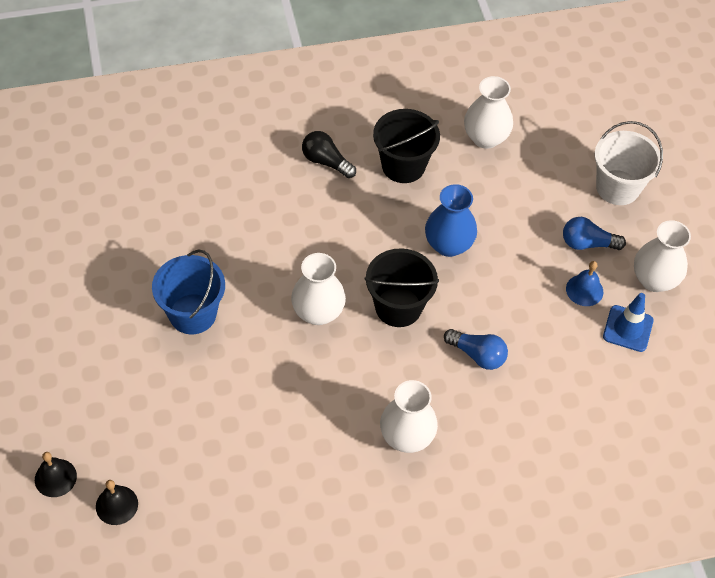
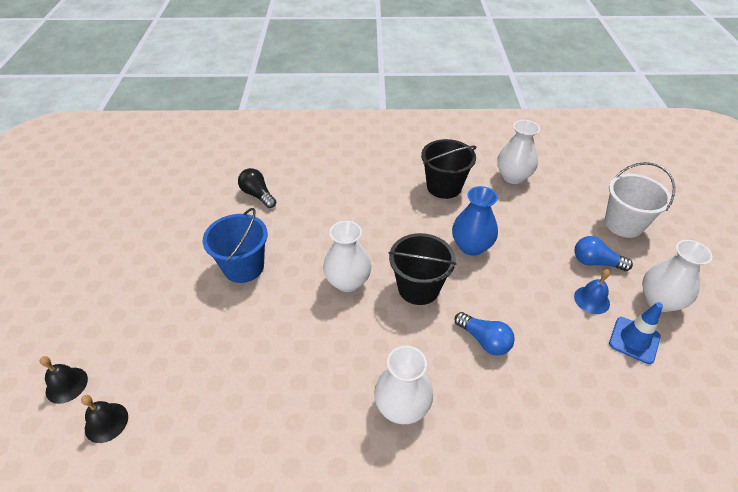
camera: 15 degrees right, 10 degrees down
(326, 162) = (384, 177): black light bulb -> black light bulb (258, 195)

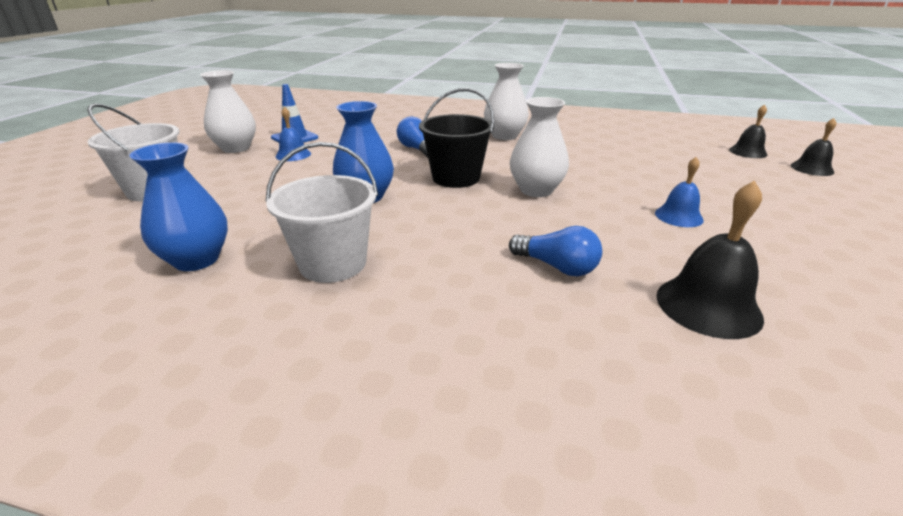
camera: 165 degrees left, 15 degrees down
(243, 267) = (678, 216): blue bucket -> blue bell
(258, 195) = (708, 306): black light bulb -> black bell
(444, 187) = (333, 263): black bucket -> white bucket
(513, 177) = (196, 260): white vase -> blue vase
(595, 262) = (247, 171): blue light bulb -> blue light bulb (557, 267)

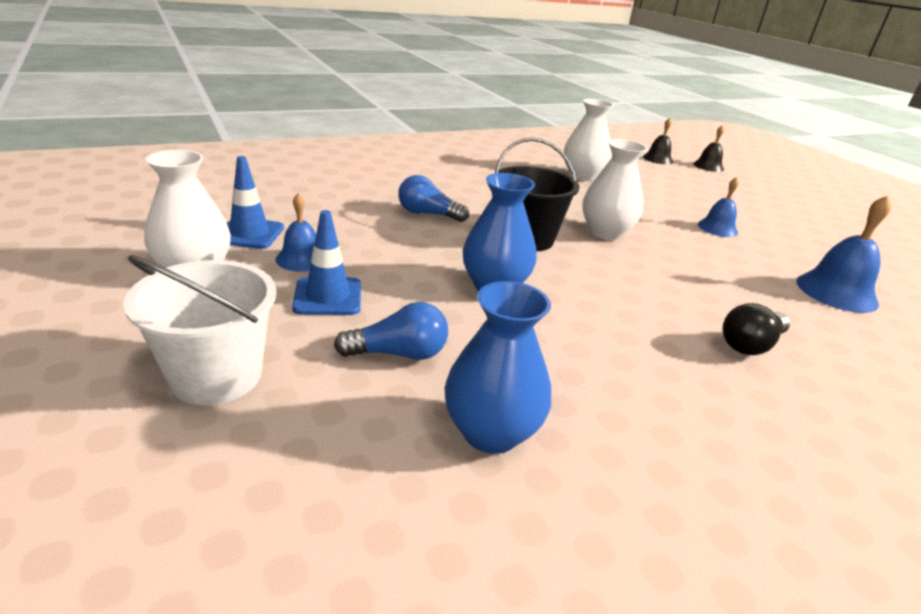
camera: 45 degrees left, 0 degrees up
(266, 174) = (328, 296): none -> blue traffic cone
(333, 263) = (612, 368): white bucket -> none
(482, 298) = (750, 345): none -> black light bulb
(504, 136) = (476, 179): white vase -> white vase (582, 176)
(557, 267) = (737, 298): blue light bulb -> blue light bulb (399, 353)
(708, 306) = (836, 292): black bell -> blue bell

